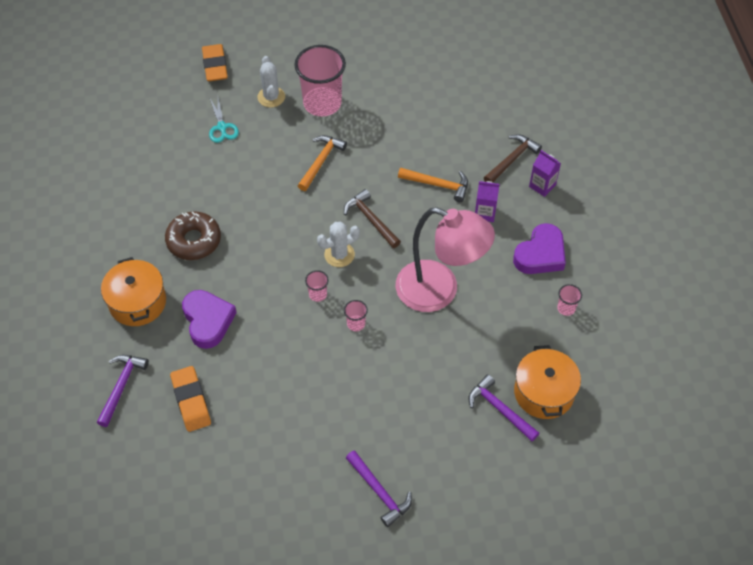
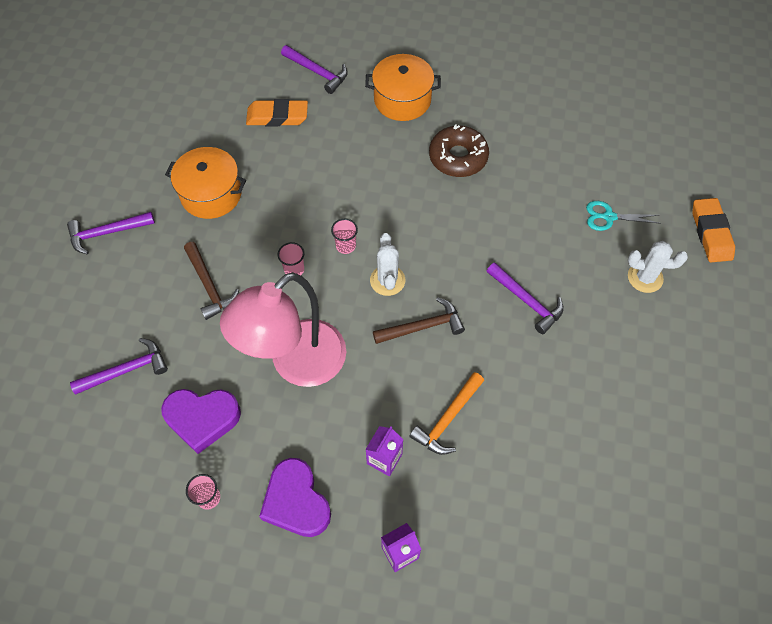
camera: 110 degrees right, 5 degrees up
(208, 321) = (357, 147): purple heart -> purple heart (202, 419)
(215, 66) = (711, 233): orange eraser -> orange eraser turned 75 degrees clockwise
(321, 161) = (527, 301): orange hammer -> purple hammer
(322, 103) = (621, 330): pink cup -> none
(512, 159) = (458, 530): brown hammer -> brown hammer (209, 286)
(544, 392) = (120, 423): orange pot -> orange pot (211, 194)

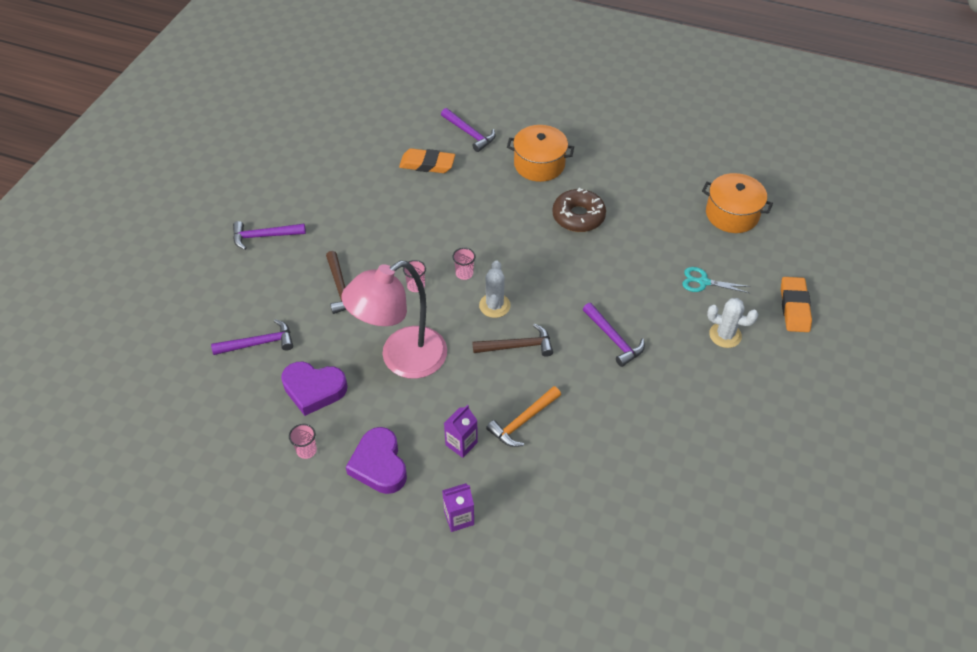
camera: 10 degrees right, 10 degrees down
(211, 194) = (357, 218): orange pot -> orange pot (732, 214)

